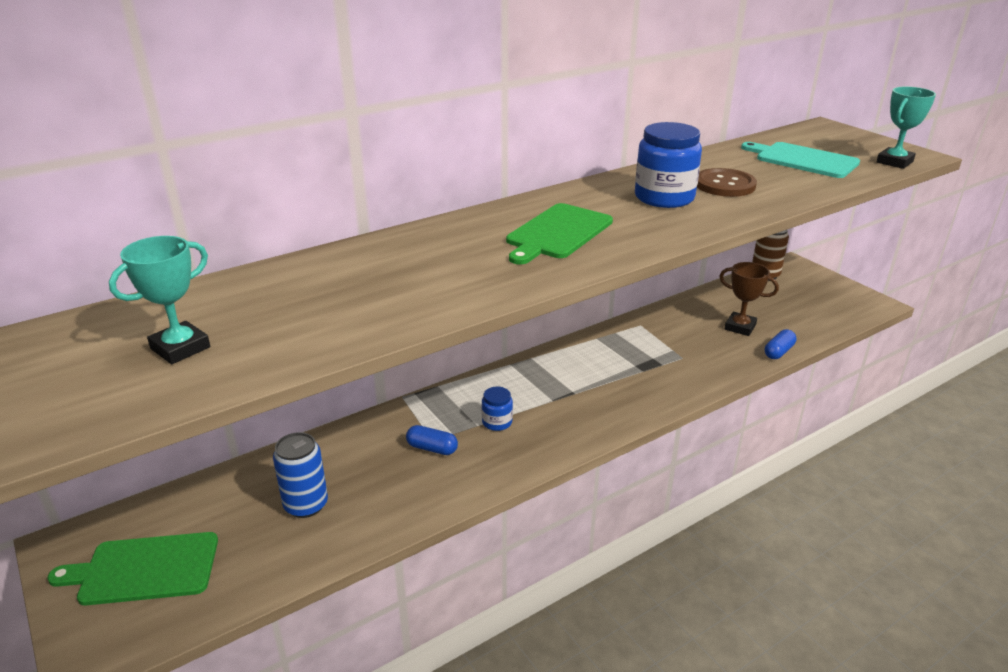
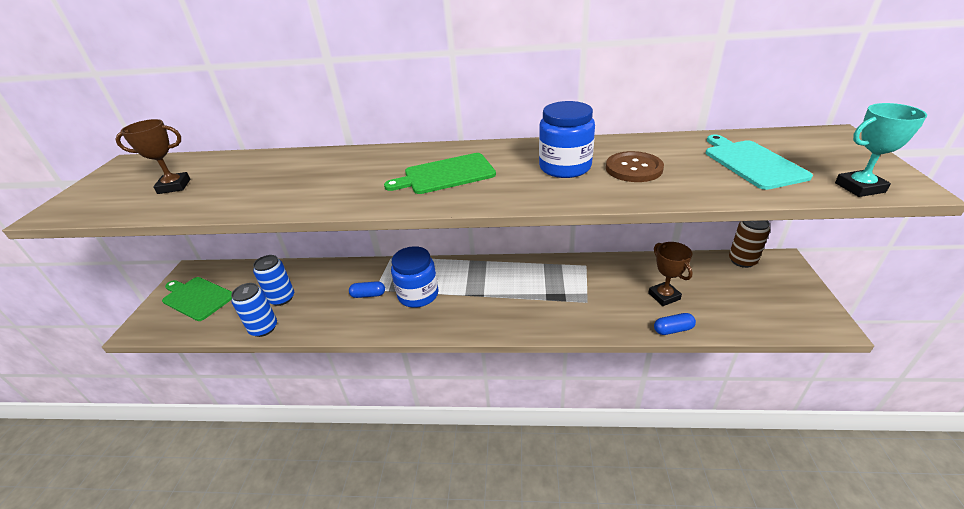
camera: 40 degrees right, 5 degrees up
(180, 348) = (174, 186): turquoise trophy -> brown trophy
(332, 549) = (264, 328): none -> blue can
(432, 448) = (368, 295): blue capsule -> blue capsule turned 60 degrees counterclockwise
(497, 422) = (418, 294): blue jar -> blue jar, size x1.95

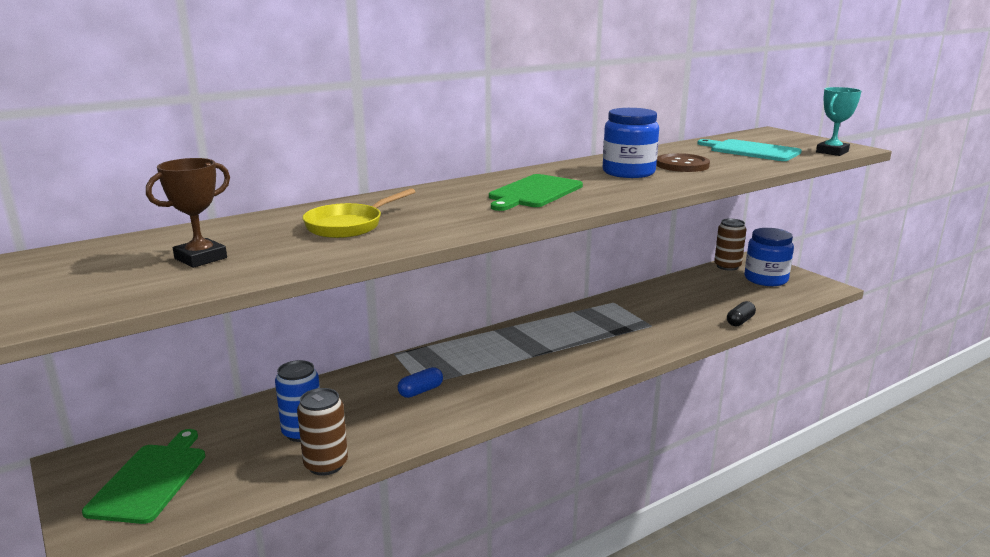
camera: 40 degrees left, 15 degrees down
(197, 298) = (150, 479): green cutting board -> green cutting board turned 105 degrees clockwise
(264, 328) = (326, 464): blue can -> brown can
(281, 178) = (349, 226): none -> yellow pan
(418, 294) = (481, 372): blue jar -> blue jar (765, 279)
(664, 296) = (704, 303): brown trophy -> none
(673, 329) = (740, 321): blue capsule -> black capsule

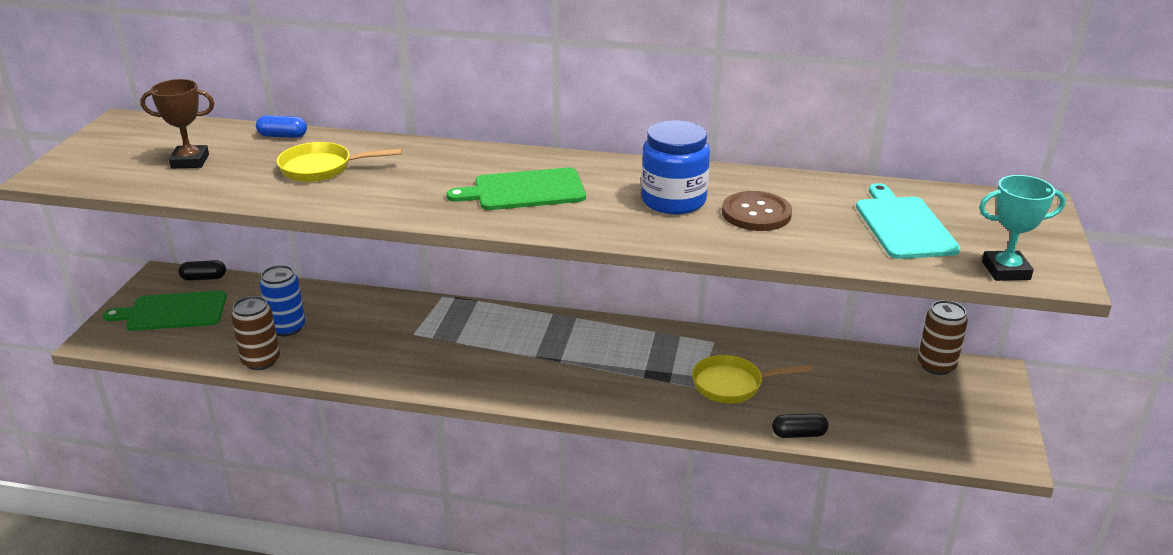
camera: 45 degrees right, 10 degrees up
(134, 441) = (204, 278): none -> black capsule
(150, 479) = (173, 312): green cutting board -> green cutting board turned 150 degrees counterclockwise
(420, 391) = (404, 339): blue capsule -> blue capsule (282, 136)
(665, 316) = (733, 385): none -> yellow pan
(765, 279) = (948, 405): blue jar -> none

